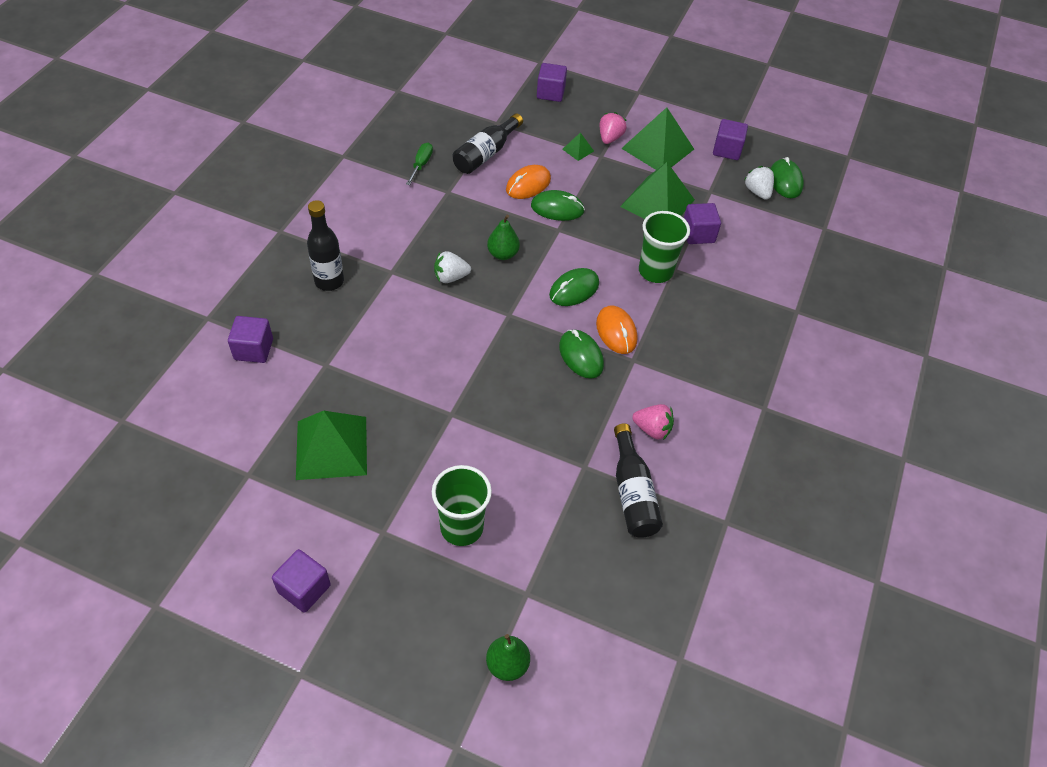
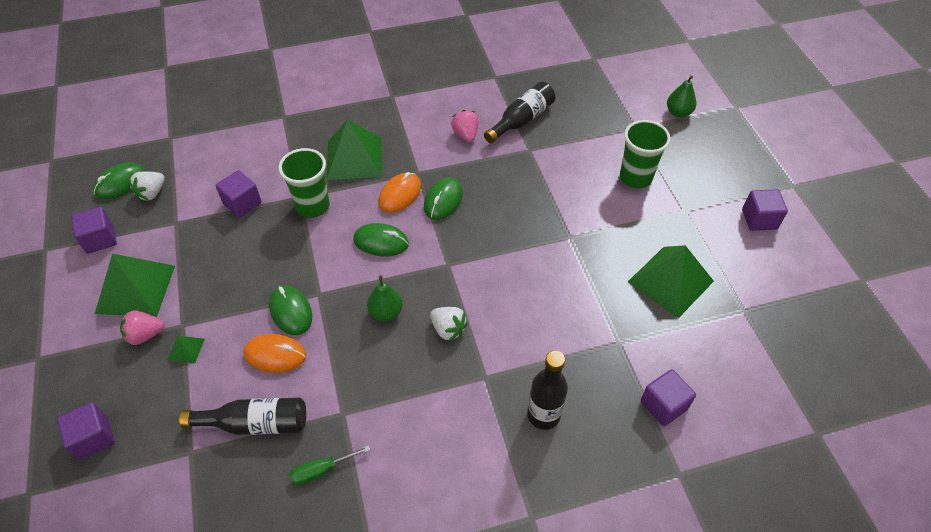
camera: 125 degrees left, 0 degrees up
(657, 203) = (222, 248): green pyramid -> green pyramid (354, 158)

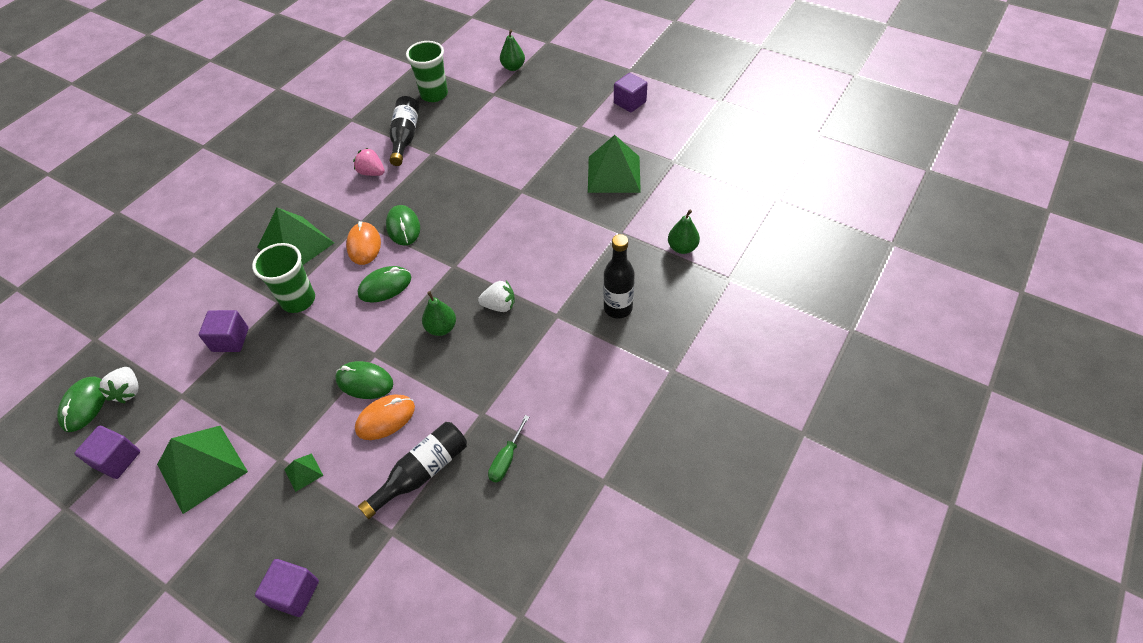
camera: 40 degrees left, 0 degrees up
(145, 335) = (253, 491): pink strawberry -> none
(635, 177) = (527, 125): green cup -> green cup (434, 94)
(663, 405) = (682, 248): purple cube -> green pear

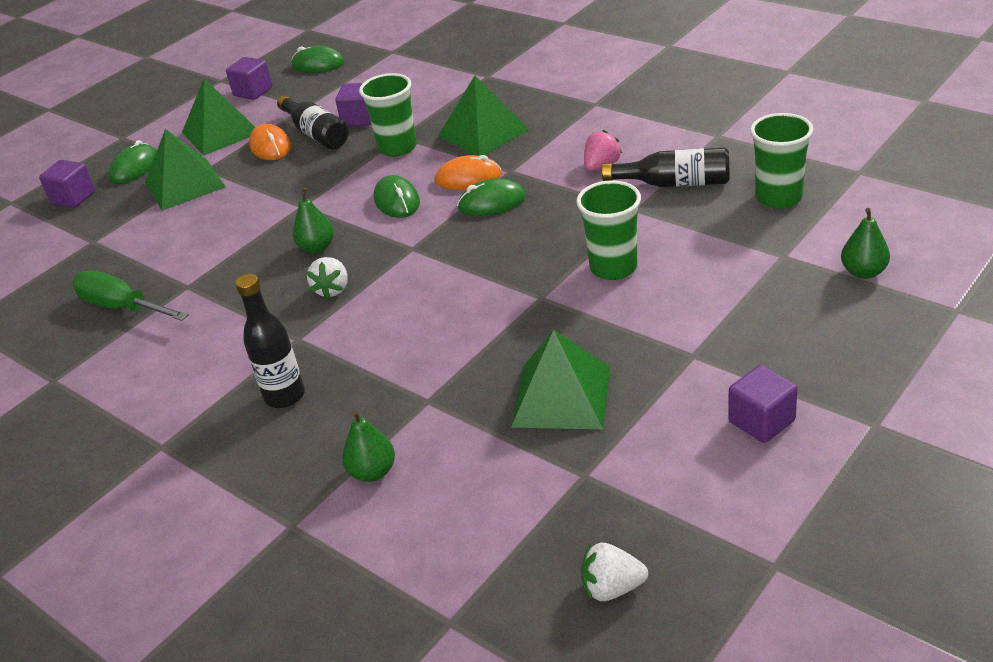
camera: 100 degrees right, 15 degrees down
(128, 391) = (323, 80): white strawberry -> white strawberry (612, 588)
(303, 472) = (184, 184): green pyramid -> green pyramid, size x2.31
(364, 382) = (268, 204): green mouse -> green mouse (134, 167)
(385, 418) = (216, 223): orange mouse -> orange mouse (270, 146)
(421, 472) = (141, 252): black bottle -> black bottle (316, 134)
(494, 160) = (613, 268): none -> green cup
(506, 459) = (122, 307): green screwdriver -> green screwdriver, size x1.74

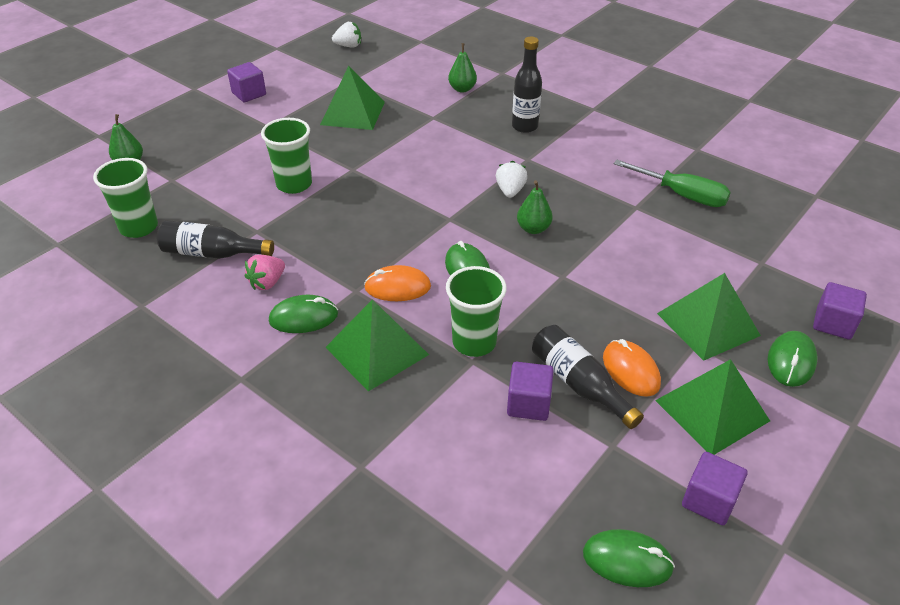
camera: 175 degrees right, 5 degrees up
(492, 202) = (378, 255): green mouse -> green mouse (303, 317)

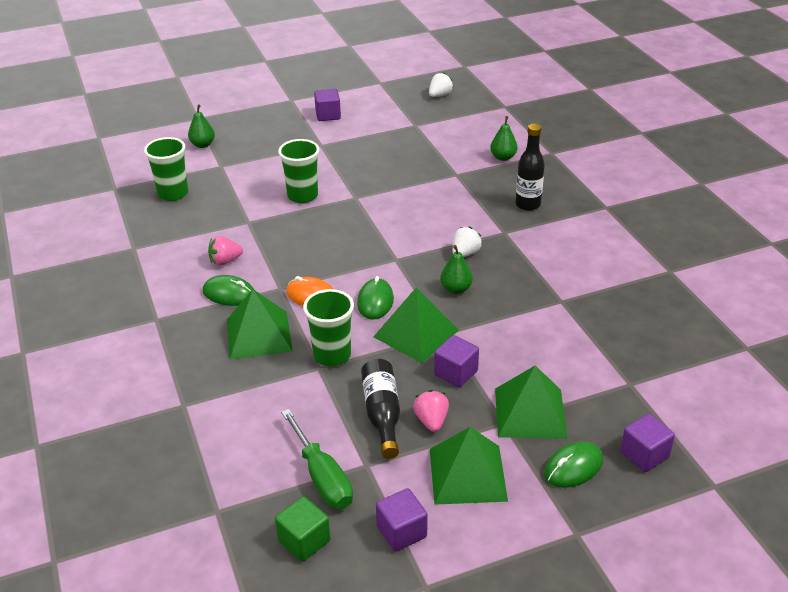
camera: 30 degrees right, 5 degrees down
(212, 253) = (206, 228): black bottle -> none
(348, 46) = (440, 95): white strawberry -> white strawberry turned 75 degrees counterclockwise
(352, 113) = (394, 152): green pyramid -> green pyramid (416, 333)
(528, 404) = (332, 412): purple cube -> purple cube (456, 373)
(627, 560) = (304, 541): green mouse -> green cube
(631, 370) = (431, 421): orange mouse -> pink strawberry
(682, 195) = (613, 305): green screwdriver -> green screwdriver (322, 477)

